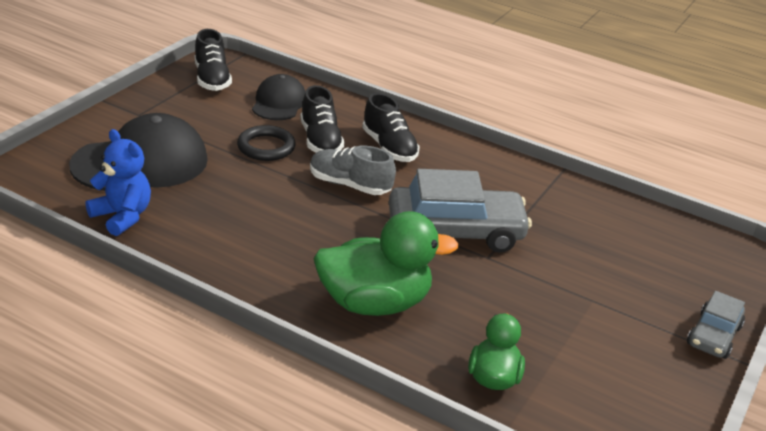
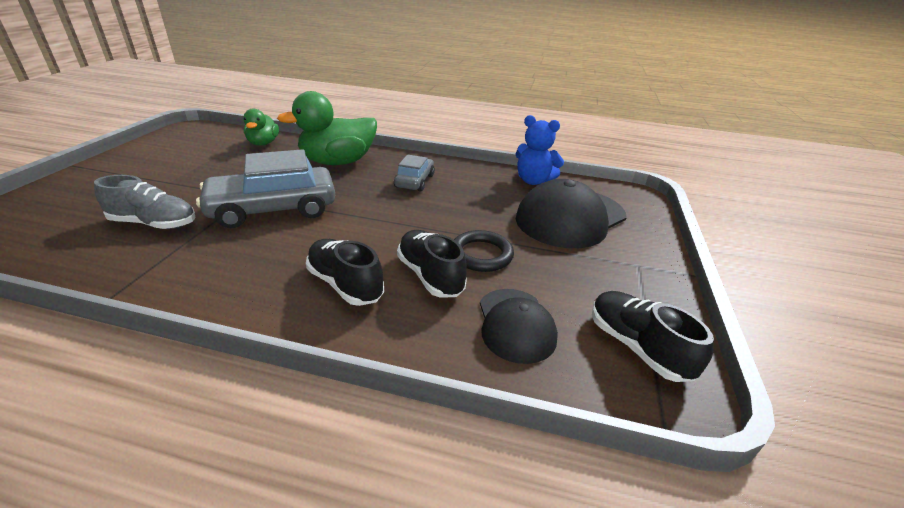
camera: 165 degrees right, 0 degrees up
(350, 185) = (378, 232): grey shoe -> grey shoe (154, 223)
(713, 336) = (80, 174): grey car -> grey car (414, 181)

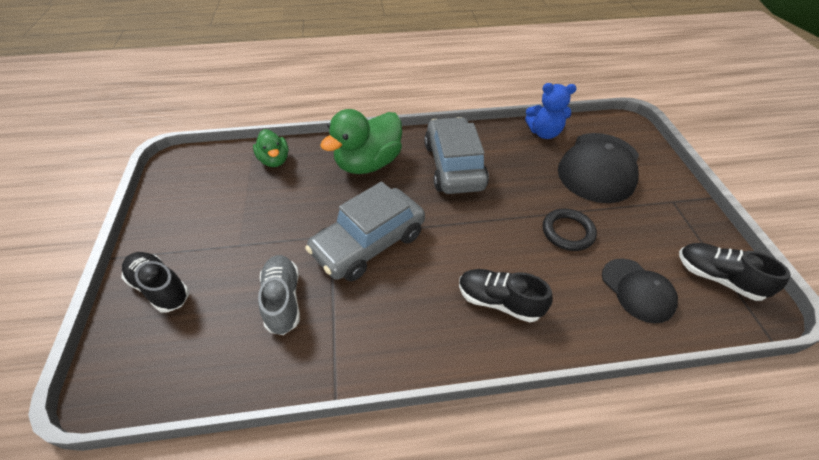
camera: 20 degrees left, 15 degrees up
(154, 223) = (283, 300): grey shoe -> grey shoe turned 90 degrees counterclockwise
(414, 181) = (453, 166): grey car -> grey car, size x1.84
(430, 275) = (550, 268): black shoe -> black shoe (160, 288)

